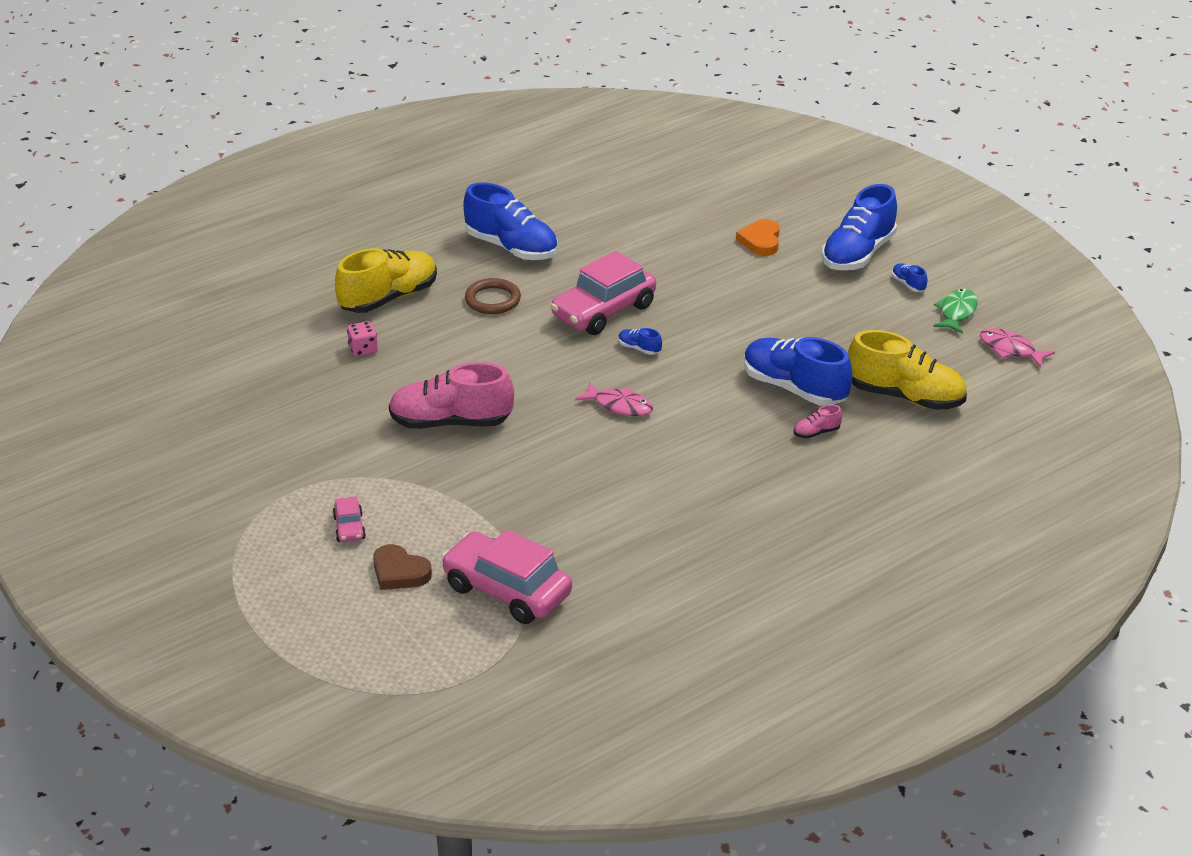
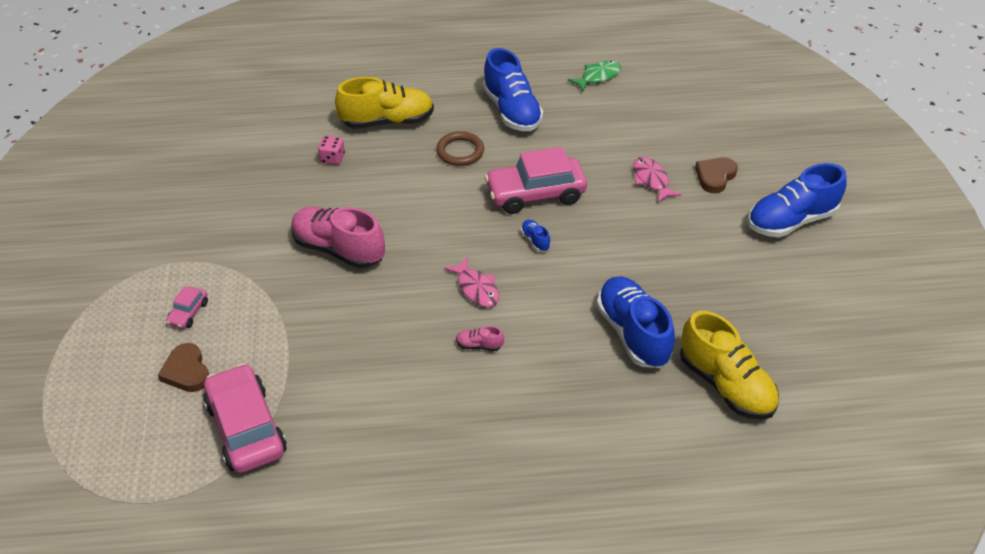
camera: 30 degrees right, 10 degrees up
(760, 241) = (715, 177): orange heart -> brown heart
(816, 432) = (617, 387): pink shoe -> pink shoe (479, 345)
(908, 284) = (814, 268): blue shoe -> none
(956, 312) = (839, 315): green fish -> green fish (598, 76)
(1010, 349) = (863, 375): pink fish -> pink fish (651, 180)

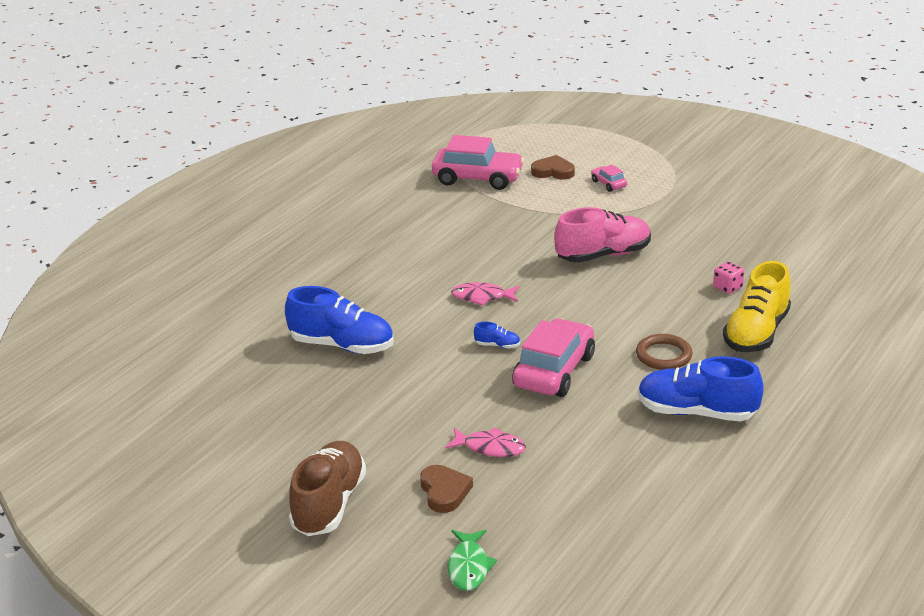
camera: 130 degrees right, 15 degrees down
(479, 345) = (426, 277): pink shoe -> none
(598, 76) = (698, 502): green fish -> green fish (469, 567)
(726, 384) = (240, 362): yellow shoe -> none
(791, 220) = (329, 504): blue shoe -> brown shoe

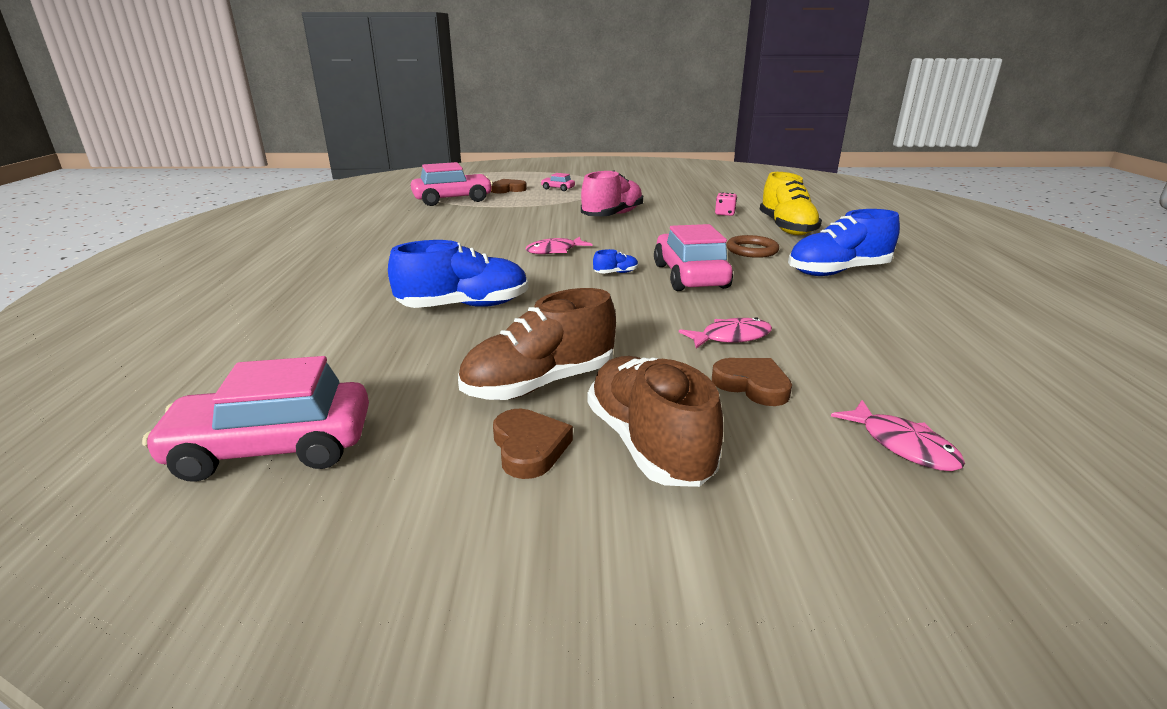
camera: 35 degrees left, 5 degrees down
(146, 427) = (273, 448): none -> pink car
(266, 479) = (529, 447): none -> brown heart
(317, 438) = (540, 384): none -> brown shoe
(469, 567) = (902, 445): green fish -> pink fish

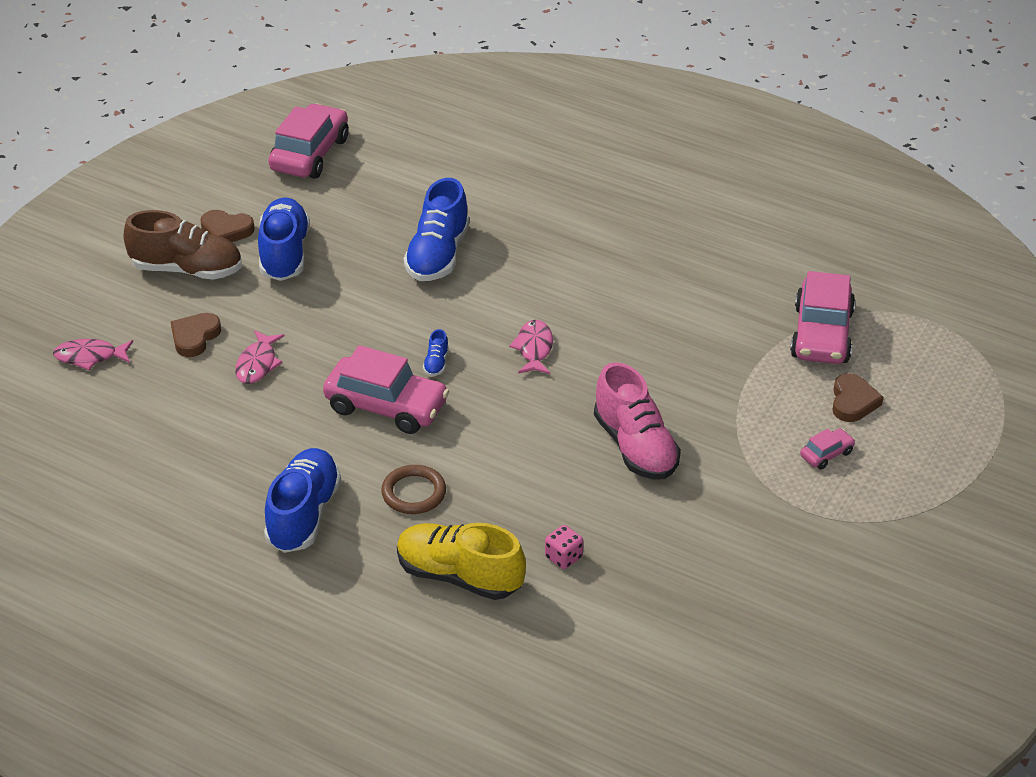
camera: 120 degrees right, 15 degrees up
(540, 384) = (284, 254): brown shoe -> blue shoe
(752, 385) = (195, 337): brown heart -> brown heart turned 135 degrees clockwise

